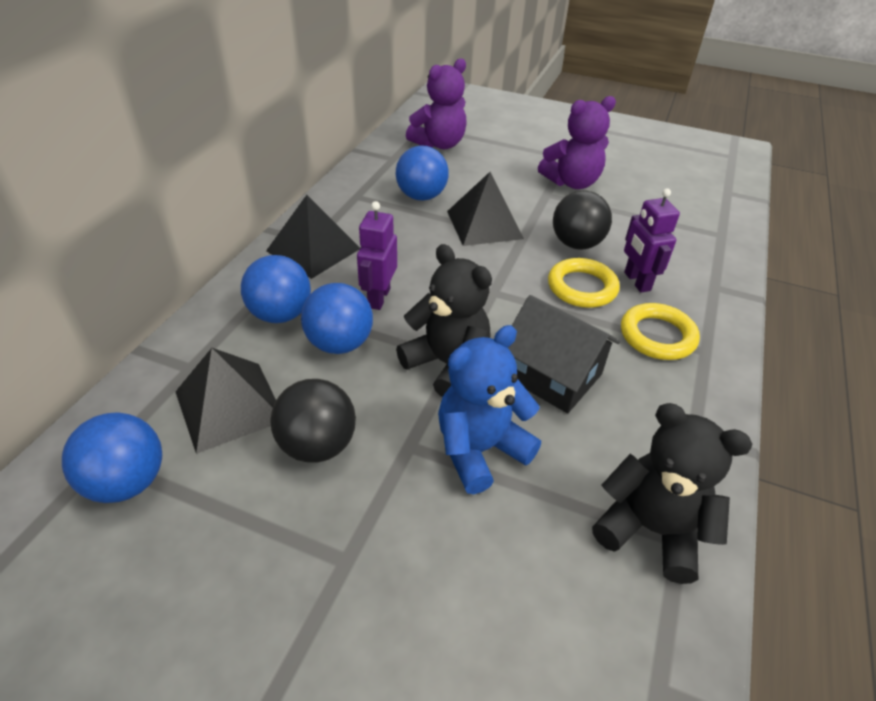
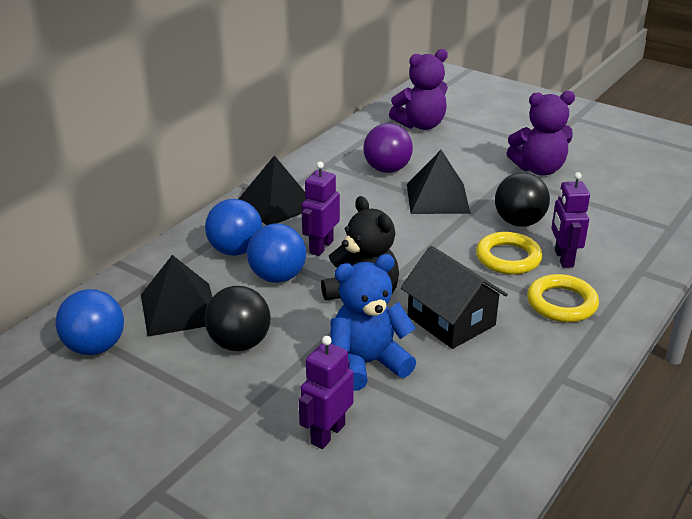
camera: 15 degrees right, 10 degrees down
(421, 196) = (387, 169): blue ball -> purple ball
(465, 567) = (327, 434): none -> purple robot
(650, 529) = (487, 434): black teddy bear -> none

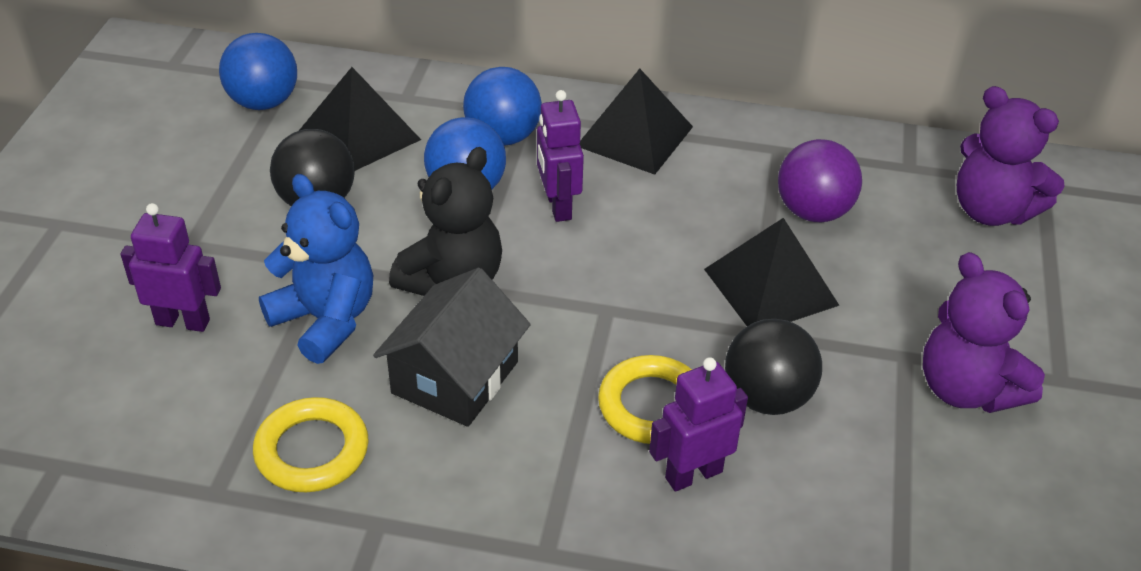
camera: 65 degrees right, 10 degrees up
(321, 247) = (558, 206): purple robot -> purple robot turned 105 degrees counterclockwise
(561, 303) = (564, 494): yellow ring -> yellow ring (312, 450)

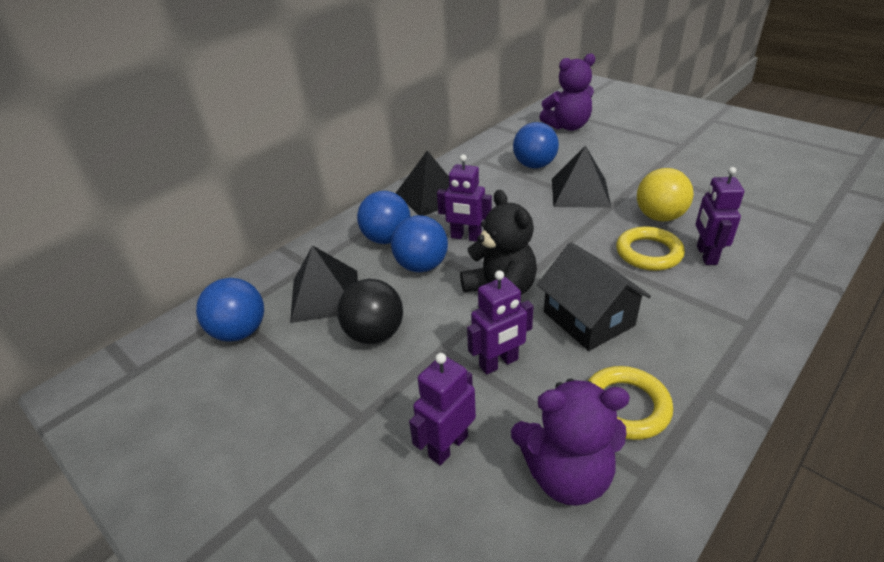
camera: 55 degrees left, 5 degrees down
(325, 320) = (499, 363): blue teddy bear -> purple robot
(767, 398) = (659, 217): black ball -> yellow ball
(813, 212) = (534, 165): purple ball -> blue ball
(966, 389) = (678, 166): purple teddy bear -> purple teddy bear (566, 474)

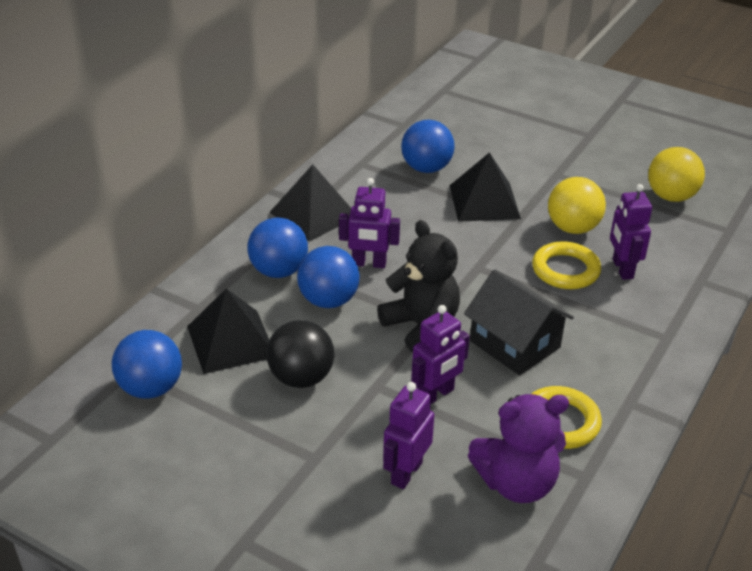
camera: 15 degrees left, 0 degrees up
(567, 126) = (455, 112): purple teddy bear -> none
(757, 195) = (671, 196): none -> yellow ball

